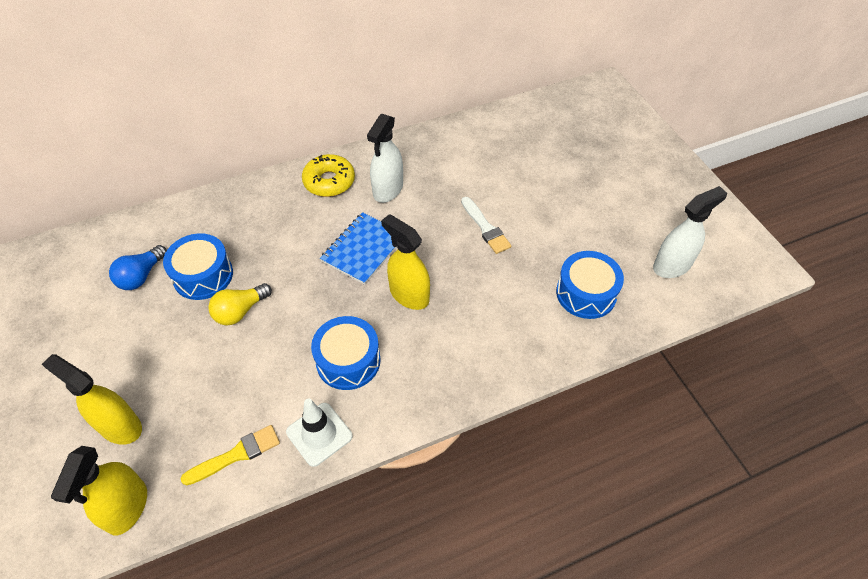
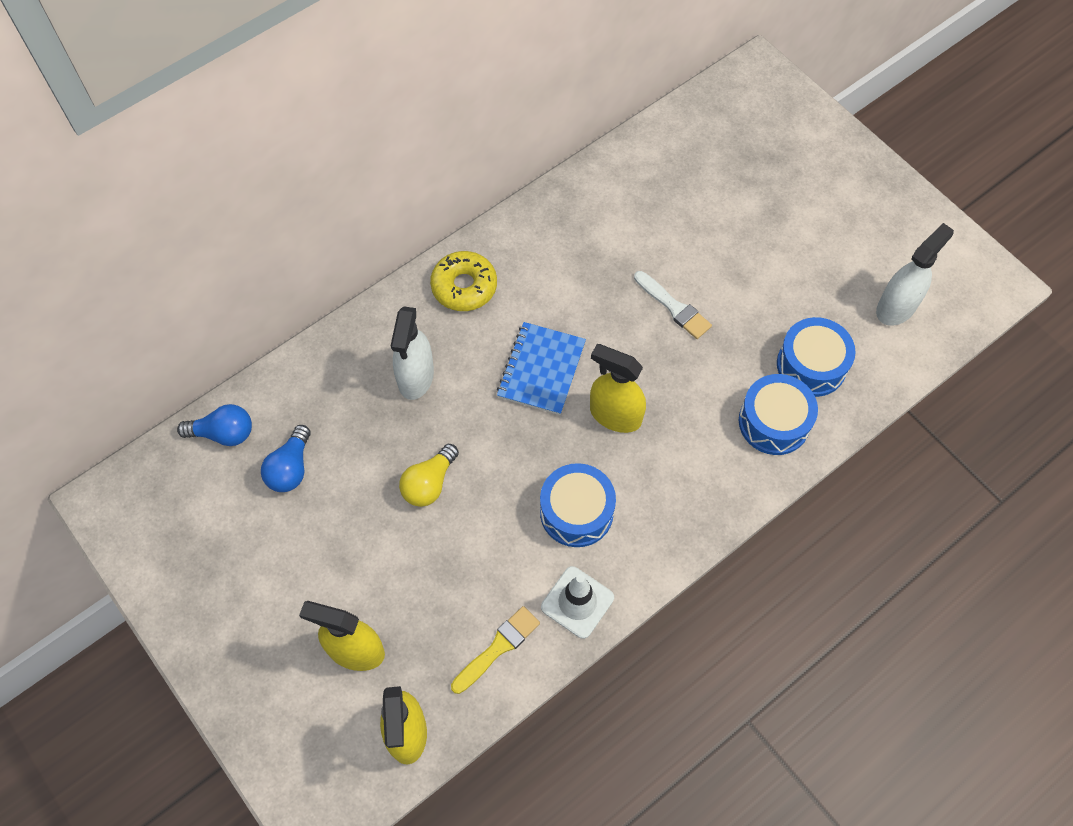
camera: 15 degrees left, 10 degrees up
(106, 241) = (223, 433): none -> blue light bulb
(203, 275) = (365, 449): blue drum -> blue drum (774, 422)
(388, 190) = (540, 282): white spray bottle -> white spray bottle (415, 377)

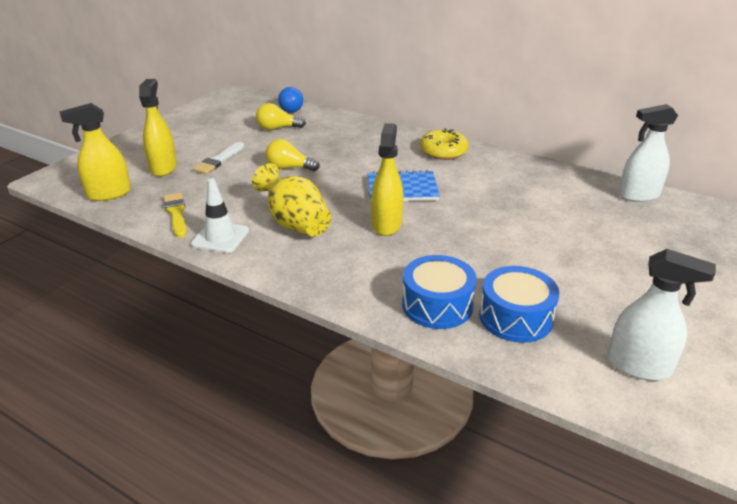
camera: 70 degrees right, 30 degrees down
(290, 468) = (277, 128): blue light bulb -> yellow light bulb
(415, 377) = (363, 150): white spray bottle -> white spray bottle (638, 195)
(498, 647) = (176, 213): yellow brush -> yellow brush turned 135 degrees counterclockwise
(576, 512) = (295, 223): blue drum -> yellow vase
(674, 307) = (505, 232): white brush -> white brush (219, 160)

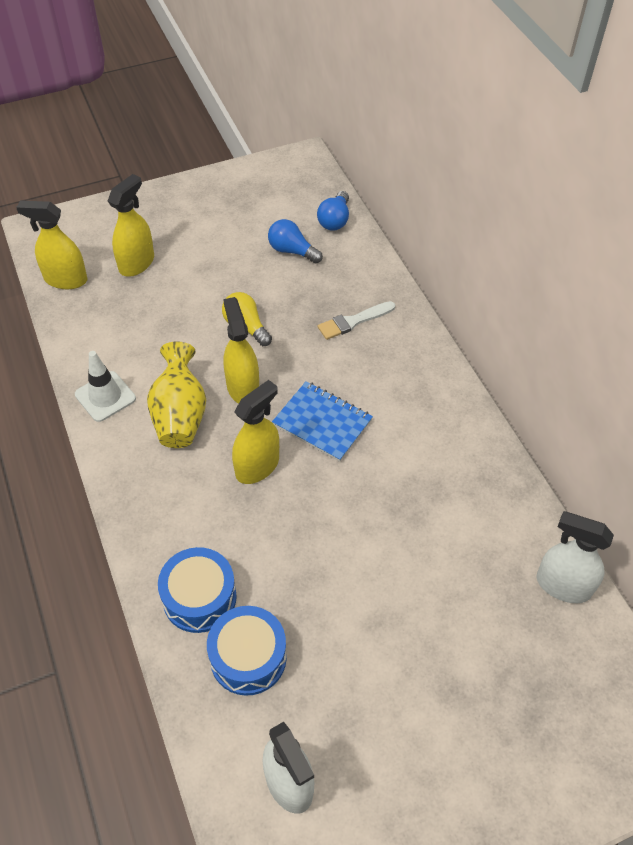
camera: 35 degrees right, 20 degrees up
(176, 213) = (96, 340): yellow brush -> none
(219, 160) = (193, 277): white brush -> white brush (353, 321)
(277, 128) = (292, 251): yellow light bulb -> blue light bulb
(325, 194) = (243, 387): none -> yellow spray bottle
(443, 151) = (425, 386): yellow donut -> none

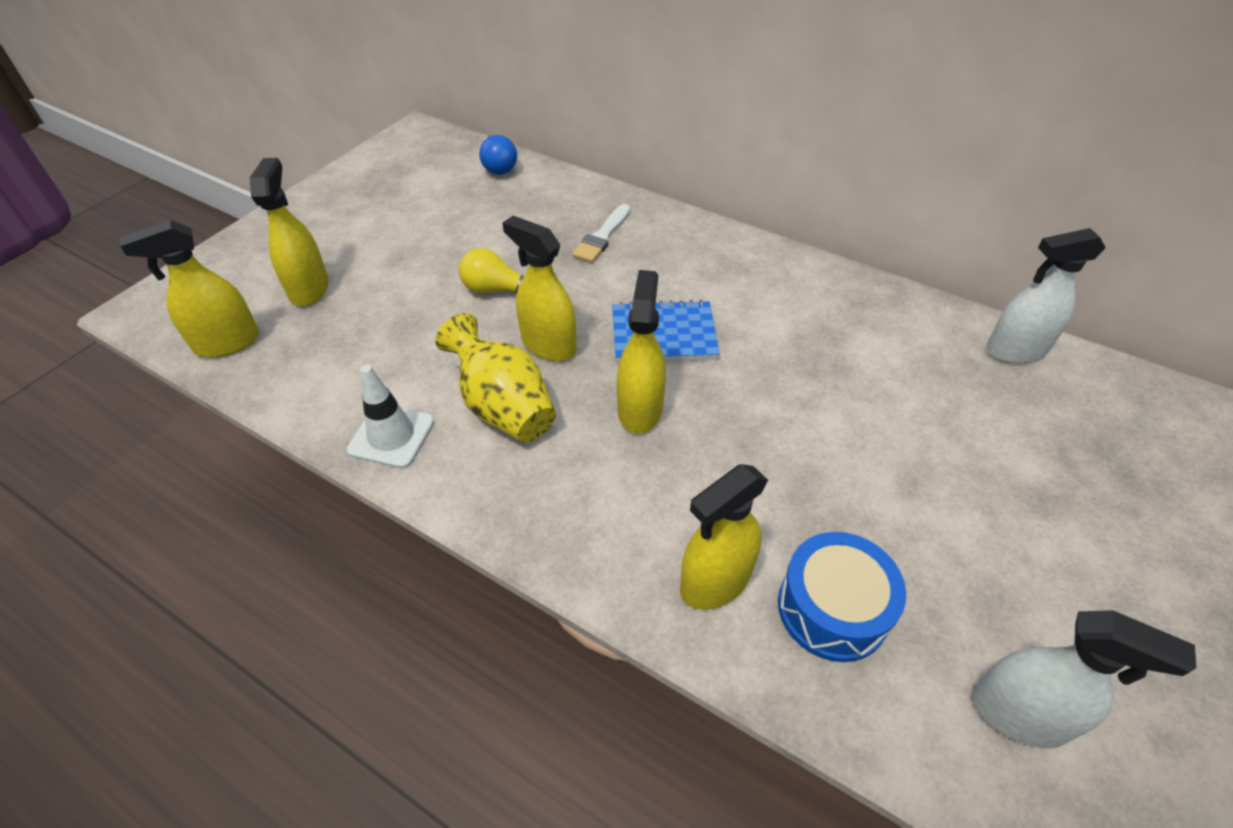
camera: 35 degrees left, 5 degrees down
(199, 597) = (715, 581): blue drum -> yellow spray bottle
(292, 251) = (479, 207): blue light bulb -> none

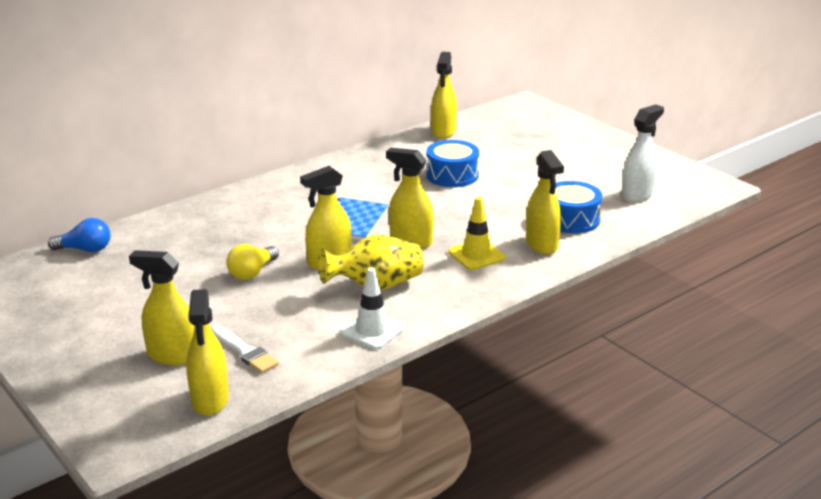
camera: 70 degrees left, 20 degrees down
(602, 237) = (230, 223): white brush -> white brush (245, 352)
(636, 498) = (476, 255): none -> yellow traffic cone
(875, 400) = (452, 175): none -> blue drum
(1015, 350) = (443, 132): white spray bottle -> yellow spray bottle

